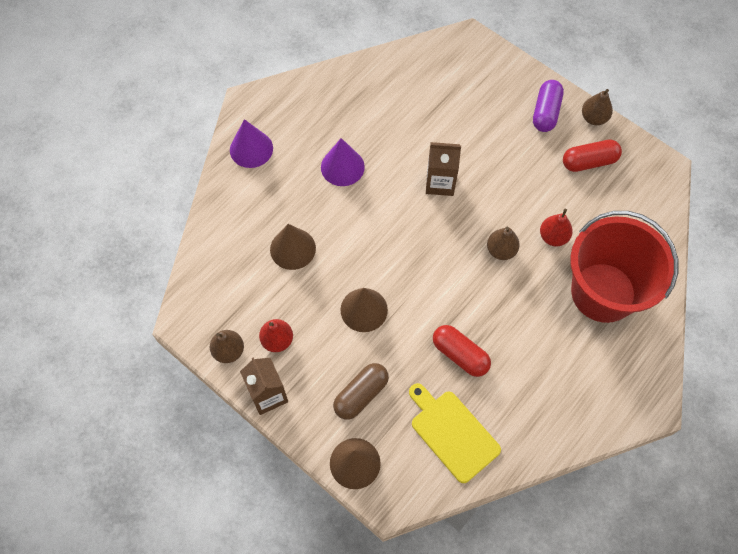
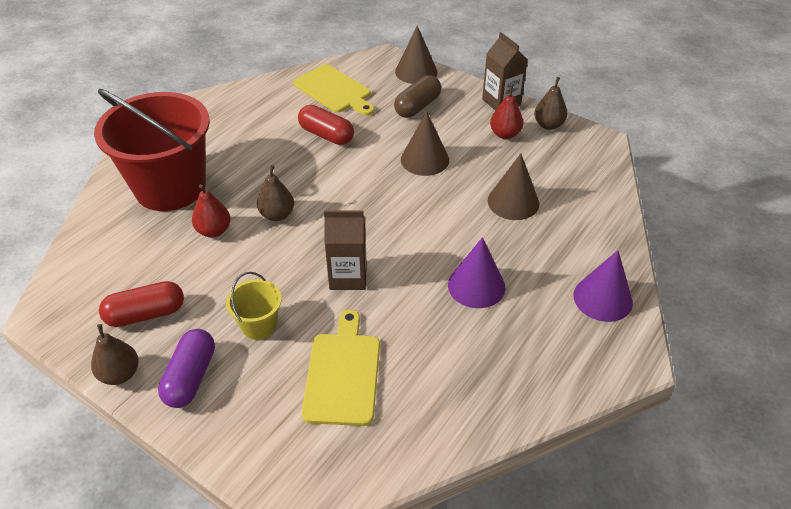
camera: 175 degrees right, 20 degrees down
(444, 107) = (343, 374): none -> yellow cutting board
(504, 147) = (259, 325): none -> yellow bucket

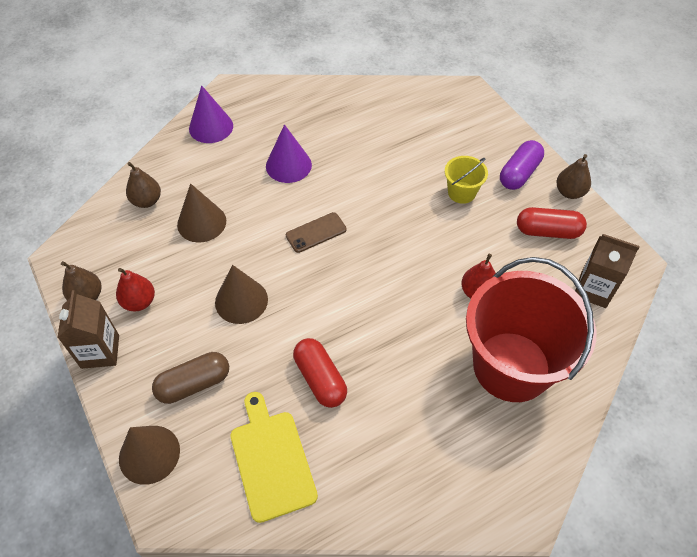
camera: 155 degrees left, 10 degrees up
(277, 215) = (414, 288): brown pear -> brown pear (147, 201)
(343, 374) = (415, 142): yellow cutting board -> none
(348, 276) = (379, 206): brown carton -> brown carton (593, 290)
(398, 230) = (316, 232): none -> brown phone

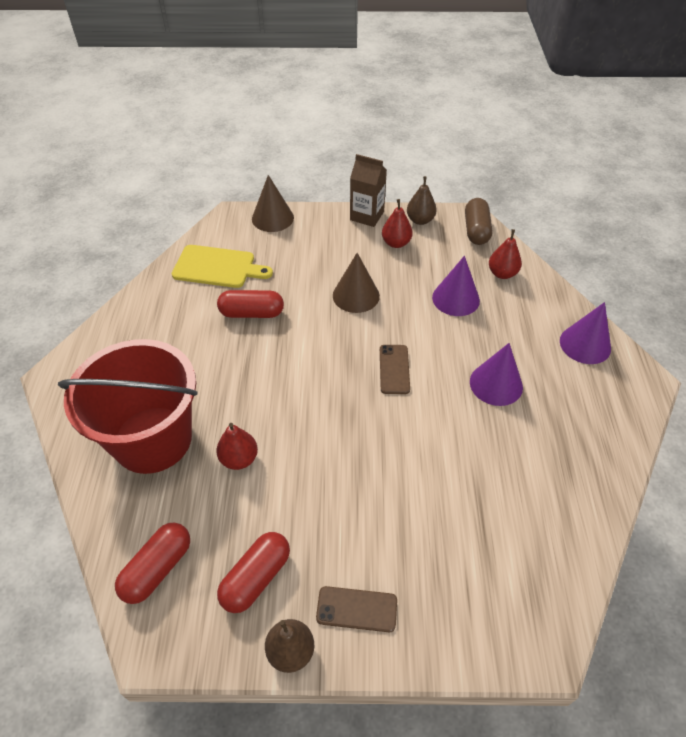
camera: 120 degrees right, 5 degrees down
(147, 201) = (502, 273): brown pear -> red pear
(194, 384) = (304, 250): brown capsule -> brown capsule (476, 230)
(201, 222) = (455, 299): brown cone -> purple cone
(461, 192) = (366, 522): yellow bucket -> none
(519, 173) = (356, 609): purple capsule -> brown phone
(593, 290) = (157, 569): brown carton -> red capsule

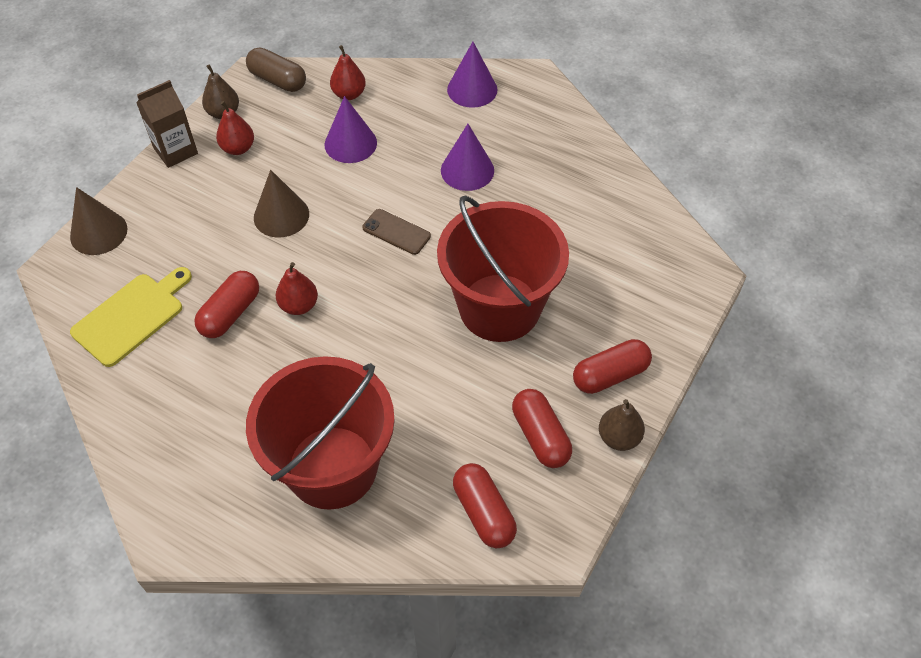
camera: 60 degrees left, 5 degrees up
(239, 459) = (409, 400): red pear -> red pear (299, 305)
(356, 609) = (610, 375): brown phone -> red capsule
(371, 479) = (499, 307): none -> red bucket

